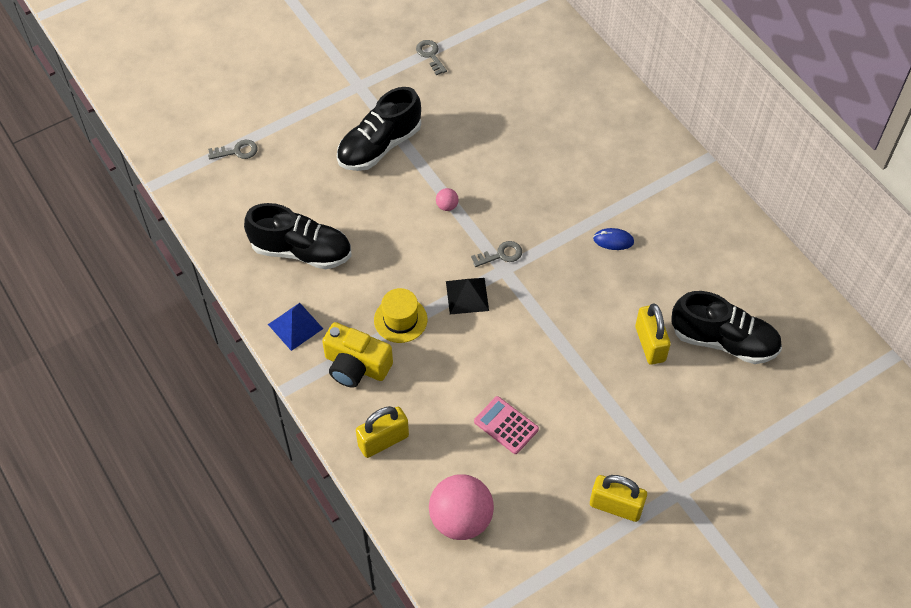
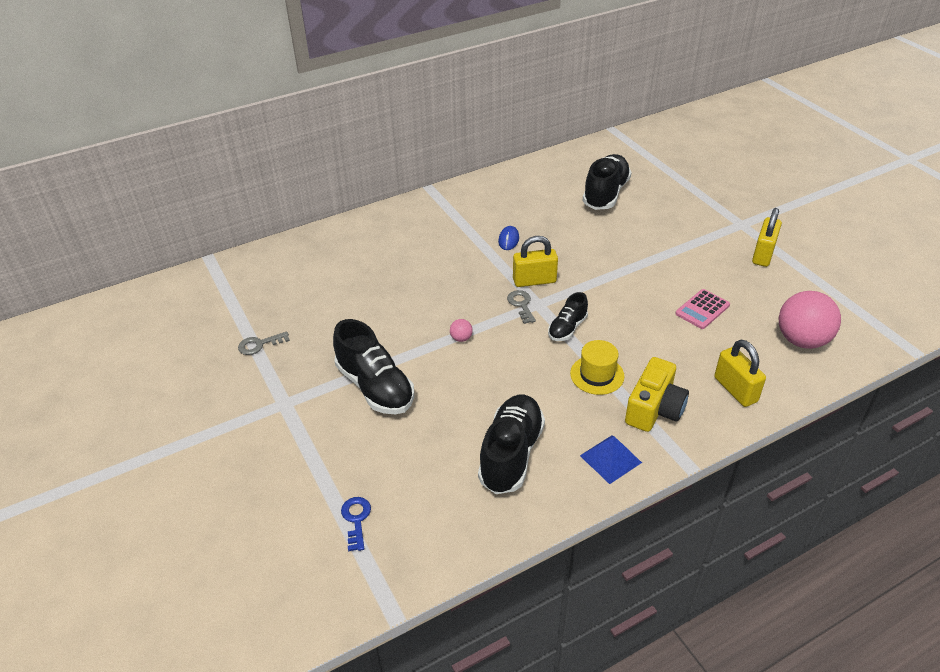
camera: 85 degrees left, 15 degrees down
(237, 151) = (356, 519): grey key -> blue key
(467, 295) = (567, 328): black pyramid -> black shoe
(650, 344) = (611, 228): yellow padlock -> yellow padlock (534, 281)

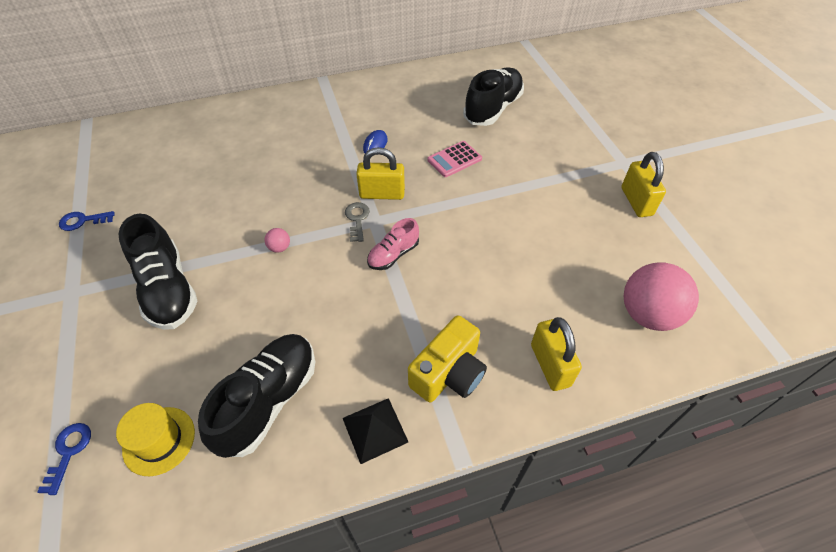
camera: 10 degrees right, 10 degrees up
(259, 344) = (82, 221): grey key -> blue key
(567, 328) = (393, 254): black shoe -> pink shoe
(597, 375) = (402, 317): yellow hat -> yellow hat (159, 440)
(610, 459) = (374, 430): blue pyramid -> black pyramid
(702, 309) = (547, 257): pink calculator -> pink calculator (454, 159)
(763, 254) = (636, 201): yellow padlock -> yellow padlock turned 45 degrees counterclockwise

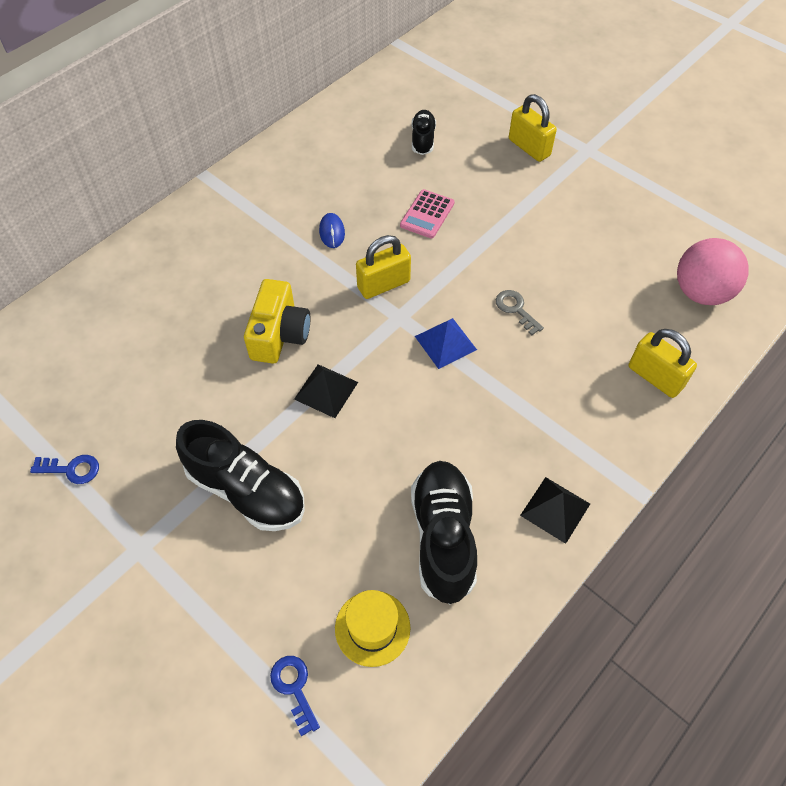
camera: 30 degrees left, 5 degrees up
(82, 221) = (72, 469): blue key -> blue key turned 135 degrees counterclockwise
(279, 248) = (326, 390): pink ball -> black pyramid
(357, 219) = (380, 323): grey key -> grey key (515, 309)
(393, 254) = (445, 343): pink shoe -> blue pyramid
(449, 373) = (579, 427): yellow camera -> yellow camera (279, 334)
(492, 109) = (423, 139): black shoe -> black shoe, size x0.56
(636, 201) = (624, 186): yellow padlock -> yellow padlock (529, 147)

